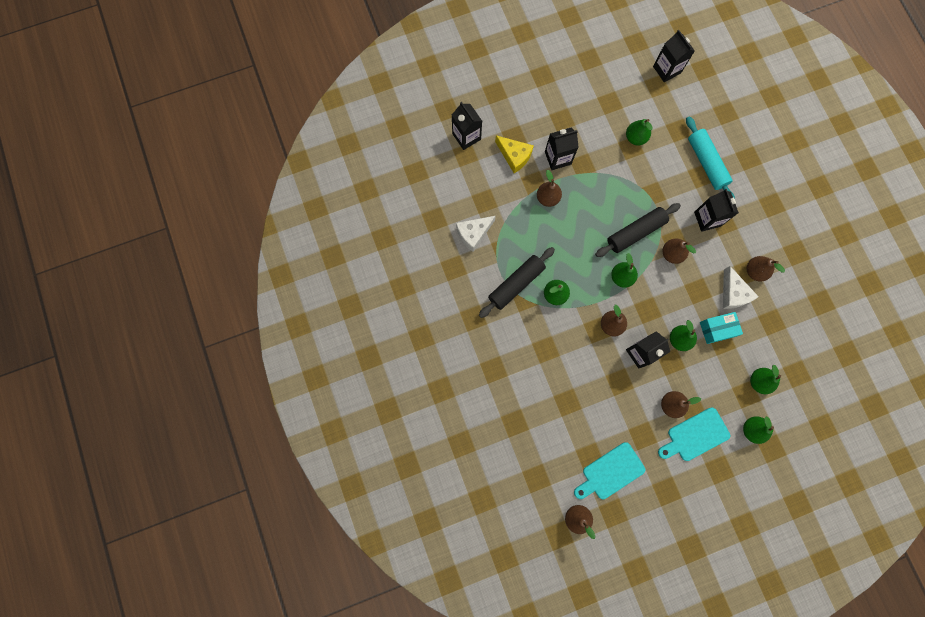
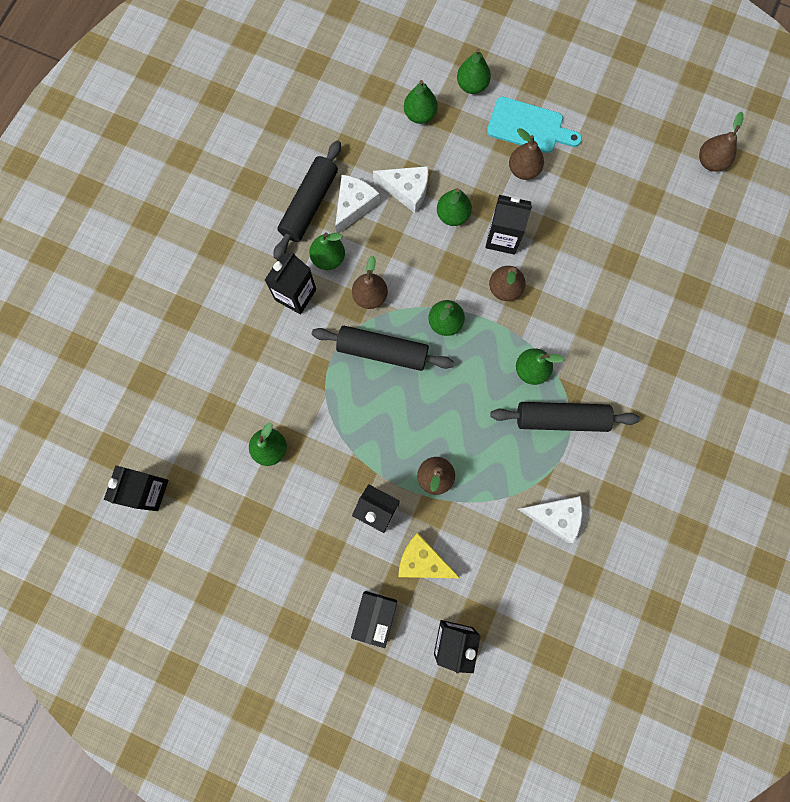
camera: 135 degrees left, 0 degrees up
(511, 114) = (374, 617): none -> black box
(514, 156) = (422, 561): yellow cheese -> yellow cheese turned 60 degrees counterclockwise
(610, 472) = (640, 168): turquoise cutting board -> none
(706, 163) = (229, 349): turquoise rolling pin -> none
(713, 253) = (328, 258): none -> green pear
(717, 329) = (407, 190): turquoise box -> white cheese
(755, 271) = (309, 205): brown pear -> black rolling pin

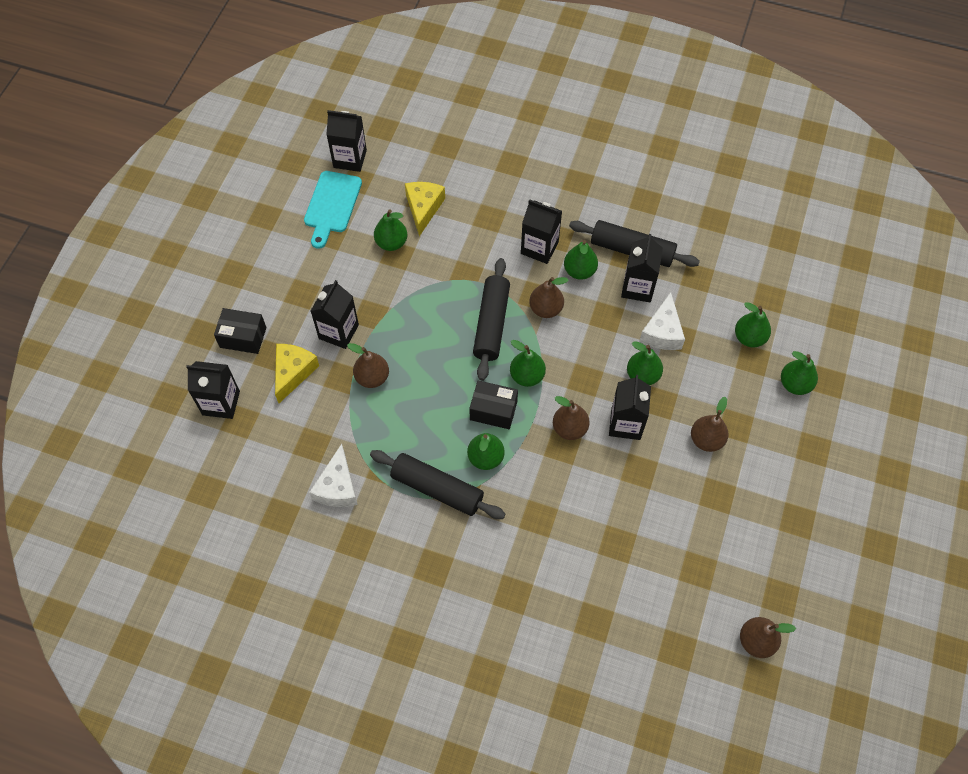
camera: 85 degrees right, 15 degrees down
(229, 411) = (423, 208): none -> yellow cheese
(354, 206) = (637, 287): white cheese -> black carton
(481, 358) = (493, 410): none -> black box
(528, 127) = (758, 442): turquoise cutting board -> turquoise cutting board (332, 205)
(561, 418) = (437, 488): black rolling pin -> black rolling pin turned 60 degrees counterclockwise

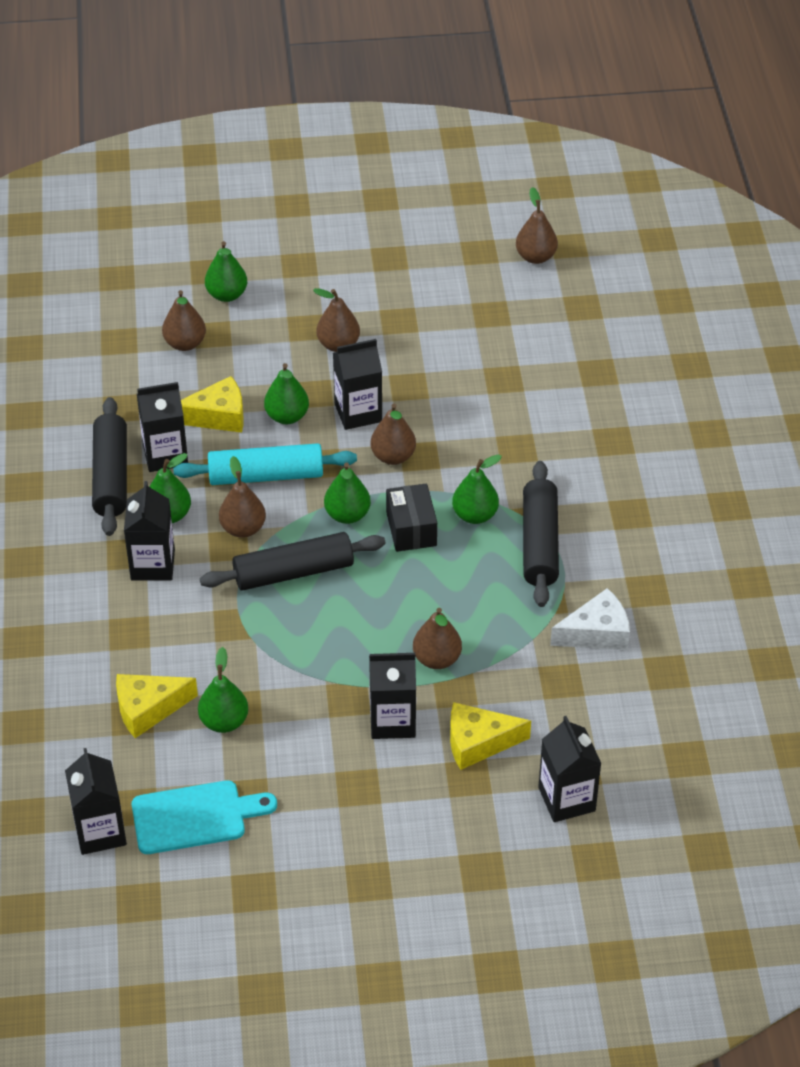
camera: 115 degrees left, 15 degrees down
(243, 337) = (461, 821): black box -> none
(589, 340) = (266, 476): none -> turquoise rolling pin
(662, 332) = (218, 416): white cheese -> yellow cheese
(749, 338) = (185, 343): green pear -> brown pear

